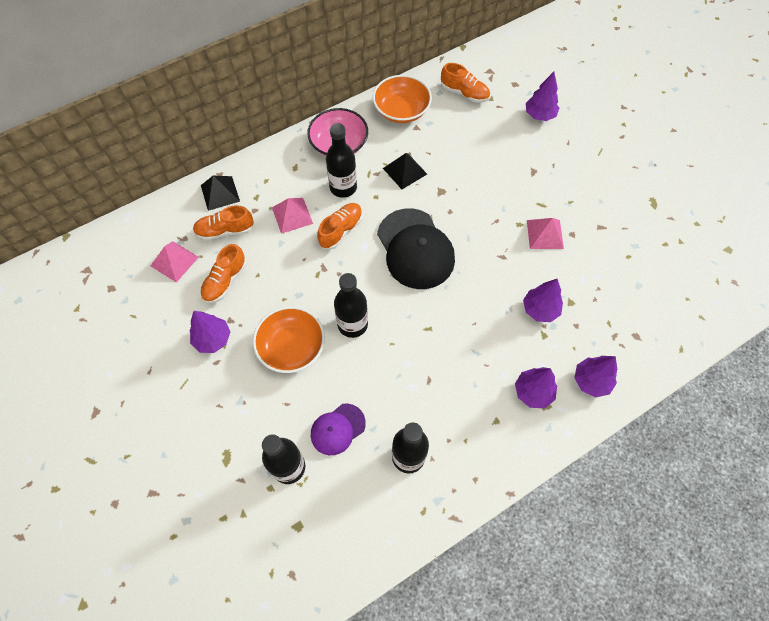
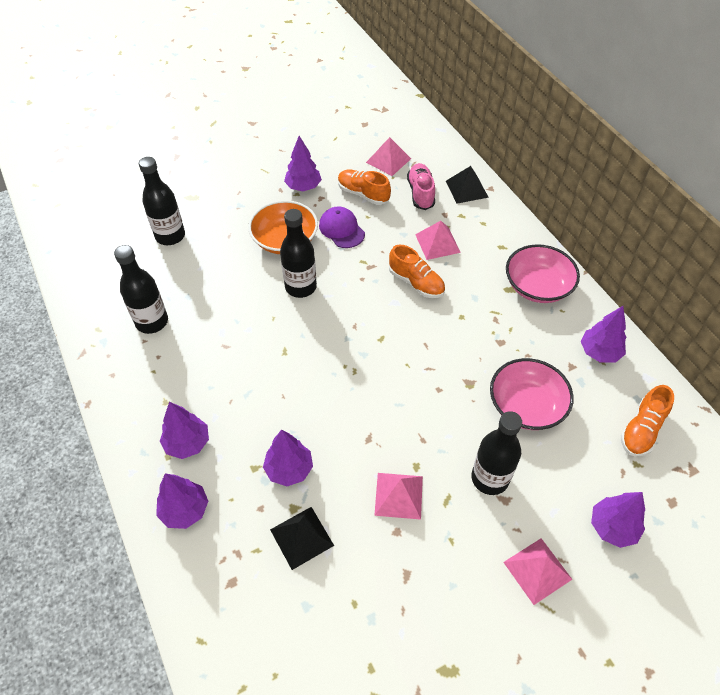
camera: 95 degrees right, 10 degrees down
(225, 230) = (420, 193): orange shoe -> pink shoe
(337, 429) = (194, 270): purple cap -> purple cap (341, 229)
(343, 187) = (474, 287): black bottle -> black bottle (490, 478)
(401, 110) = (599, 352): orange bowl -> purple tree
(405, 171) = (500, 348): black pyramid -> black pyramid (302, 537)
(415, 249) = (387, 348): black cap -> none
(455, 156) = (526, 405): none -> pink bowl
(578, 155) = (537, 570): none -> pink pyramid

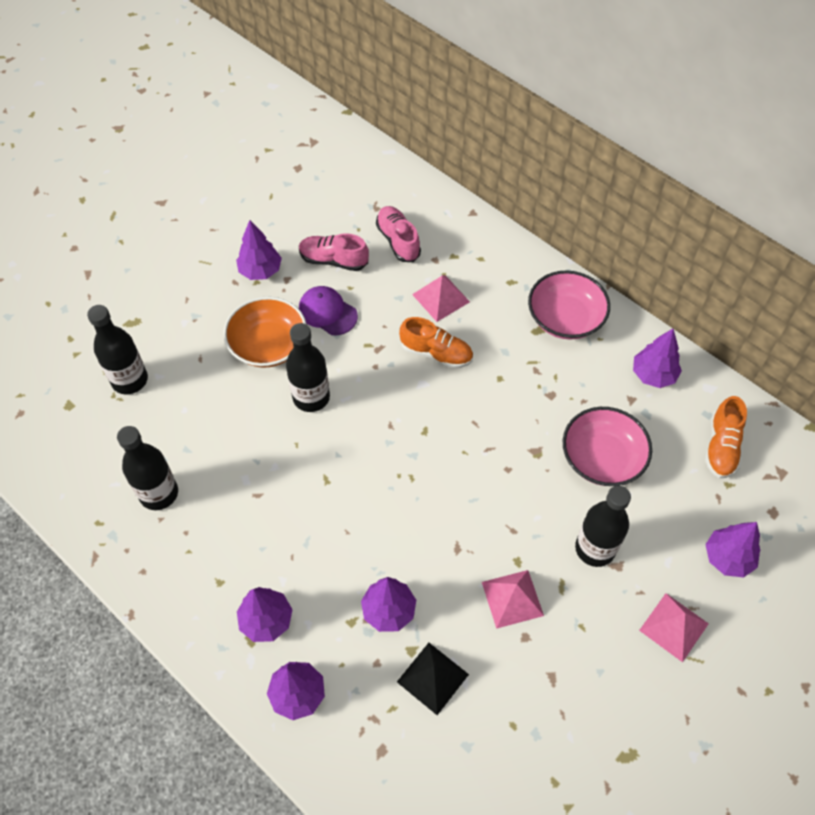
camera: 20 degrees left, 5 degrees up
(363, 194) = (333, 260): orange shoe -> pink shoe
(388, 160) = (345, 208): pink pyramid -> none
(466, 189) = (447, 221): black pyramid -> none

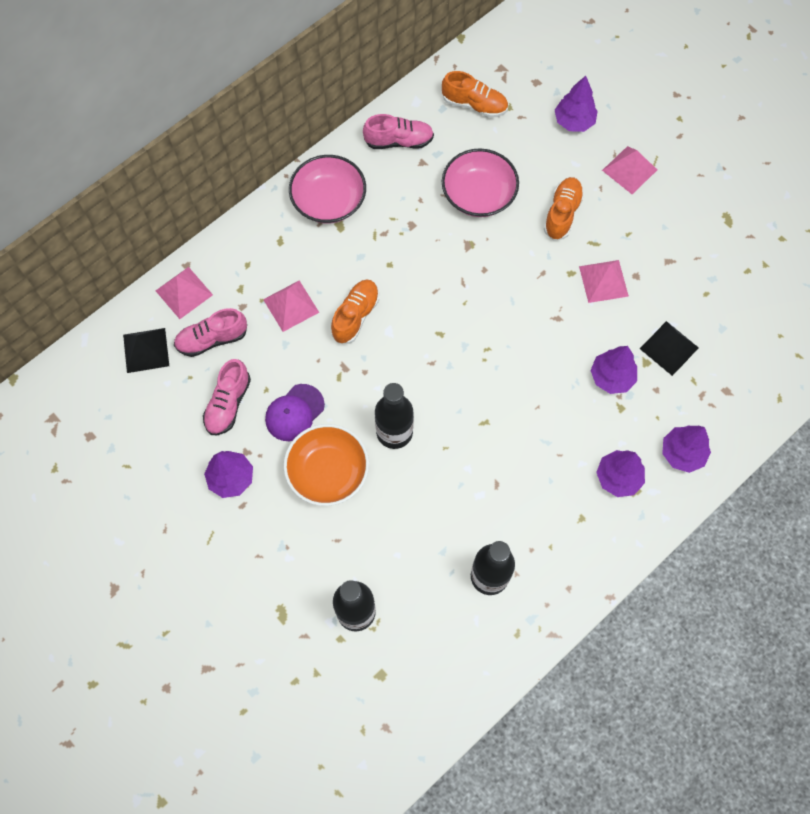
camera: 85 degrees left, 10 degrees up
(382, 194) = (146, 350): none -> black pyramid
(443, 214) = (184, 292): none -> pink pyramid
(595, 548) = (562, 214): black bottle -> orange shoe
(653, 375) = (399, 141): purple tree -> pink shoe

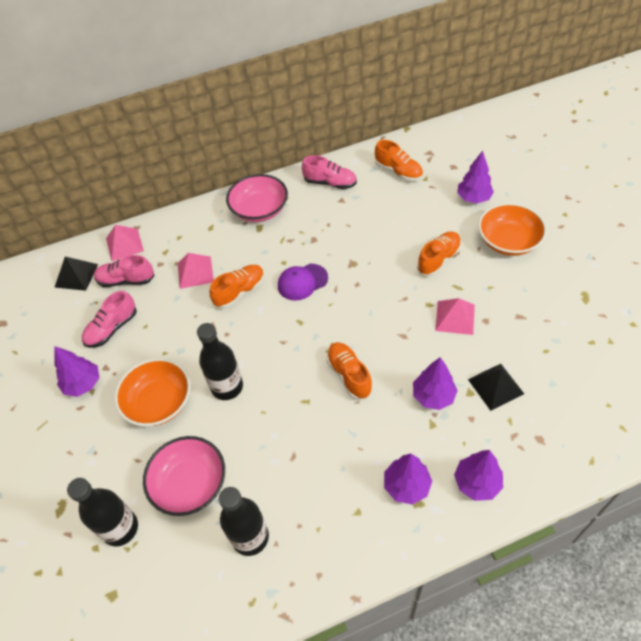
camera: 25 degrees right, 15 degrees down
(294, 412) = (157, 349): purple cap -> purple cap (302, 282)
(478, 194) = (375, 231): pink bowl -> pink bowl (190, 483)
(518, 380) = (349, 375): none -> orange shoe
(629, 170) = (508, 241): pink pyramid -> orange bowl

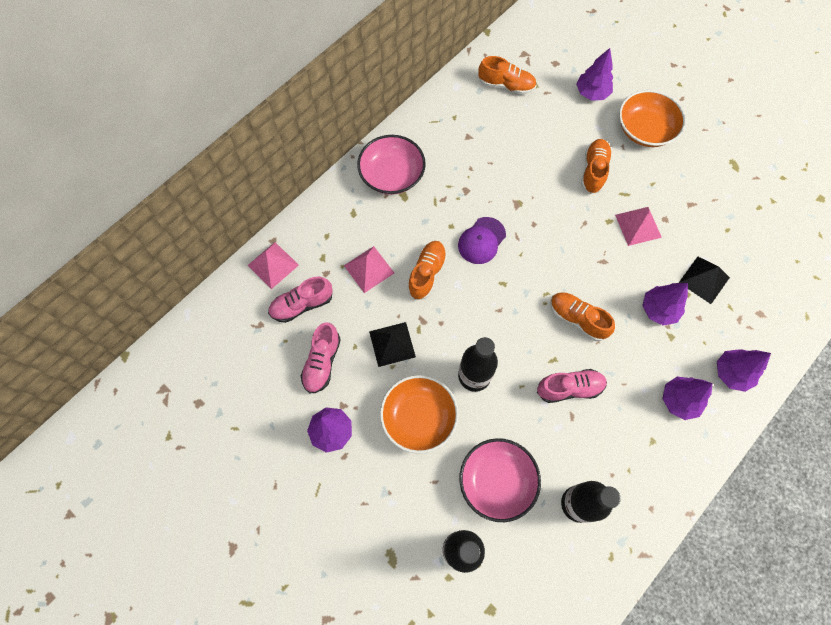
camera: 30 degrees left, 15 degrees up
(76, 275) = (243, 319): black pyramid -> black pyramid (392, 344)
(330, 183) = (446, 120): pink shoe -> pink shoe (569, 388)

